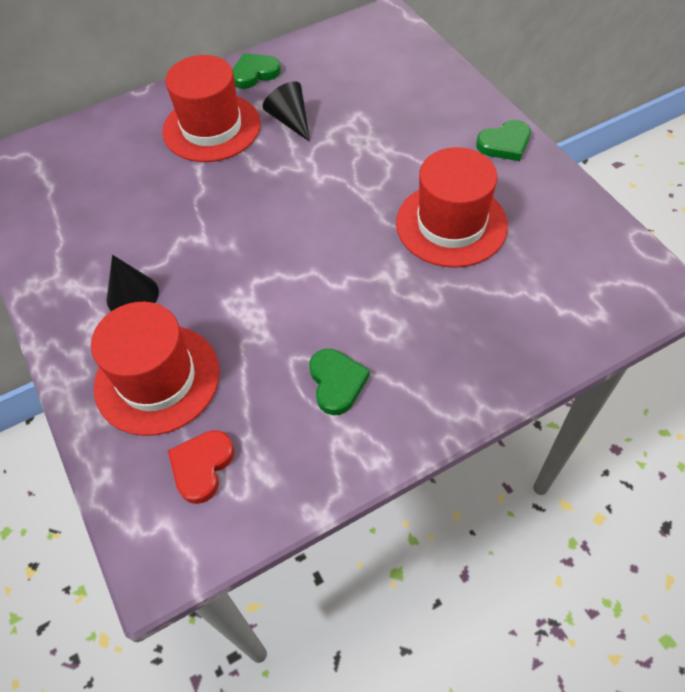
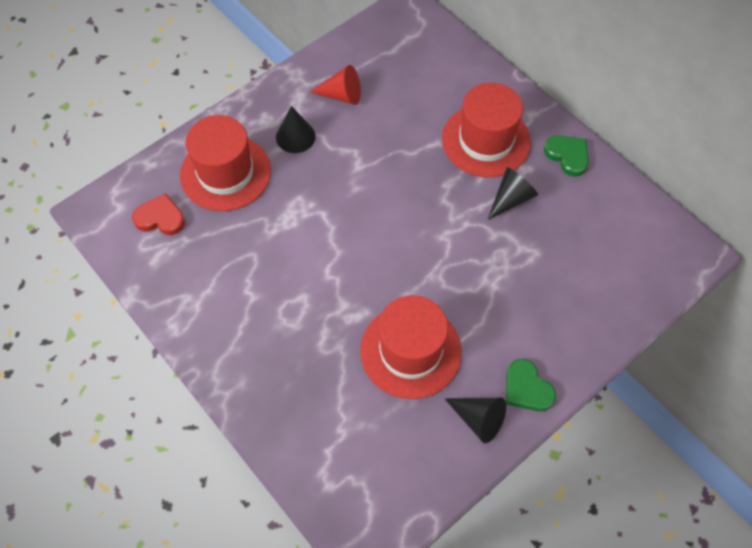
camera: 75 degrees right, 5 degrees up
(91, 242) = (341, 95): none -> red cone
(336, 383) = (235, 288): green heart -> none
(534, 183) = (478, 419): none -> black cone

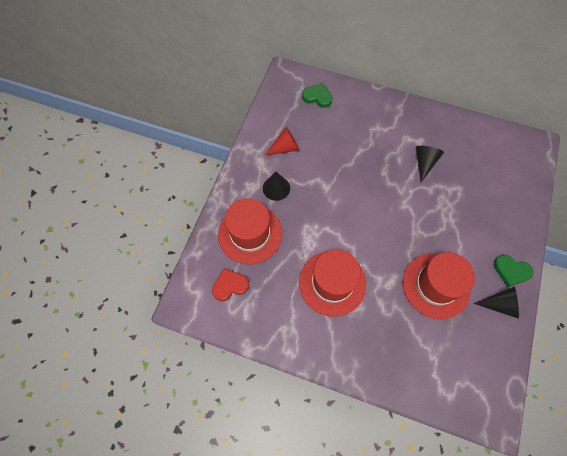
camera: 30 degrees left, 5 degrees up
(486, 140) = (386, 135): red hat -> red hat (332, 283)
(567, 156) = (436, 122): green heart -> green heart (317, 97)

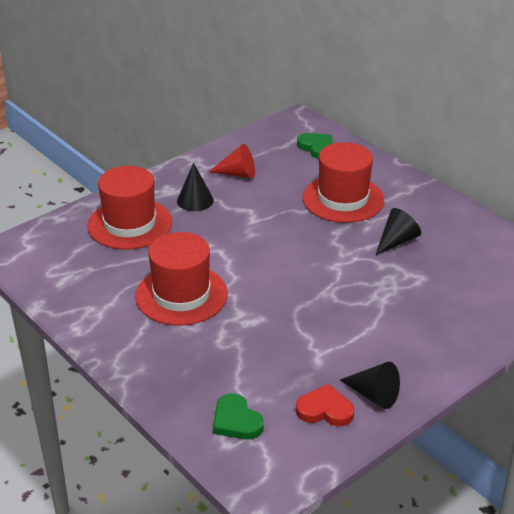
camera: 30 degrees right, 30 degrees down
(230, 285) = (68, 254): red heart -> red heart (325, 410)
(436, 285) = (305, 345): red hat -> red hat (343, 199)
(511, 271) = (419, 372): green heart -> green heart (236, 421)

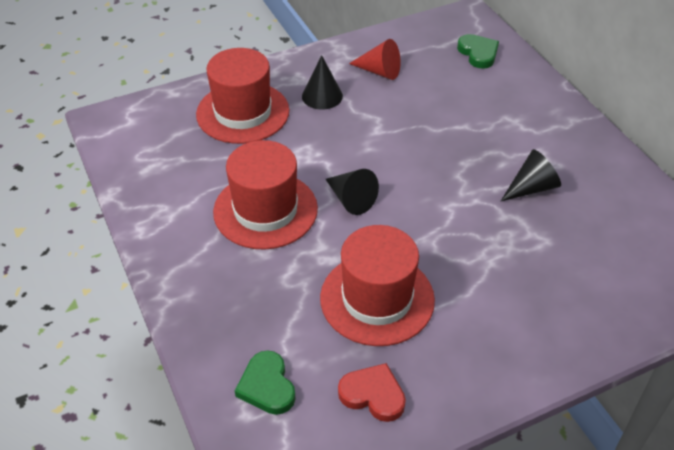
camera: 15 degrees right, 10 degrees up
(343, 199) = (486, 122): red hat -> red hat (377, 299)
(373, 395) = (437, 388): black cone -> black cone (351, 199)

